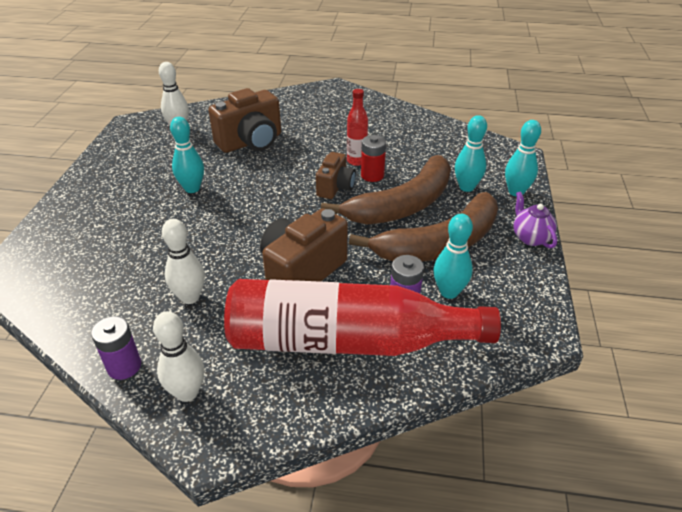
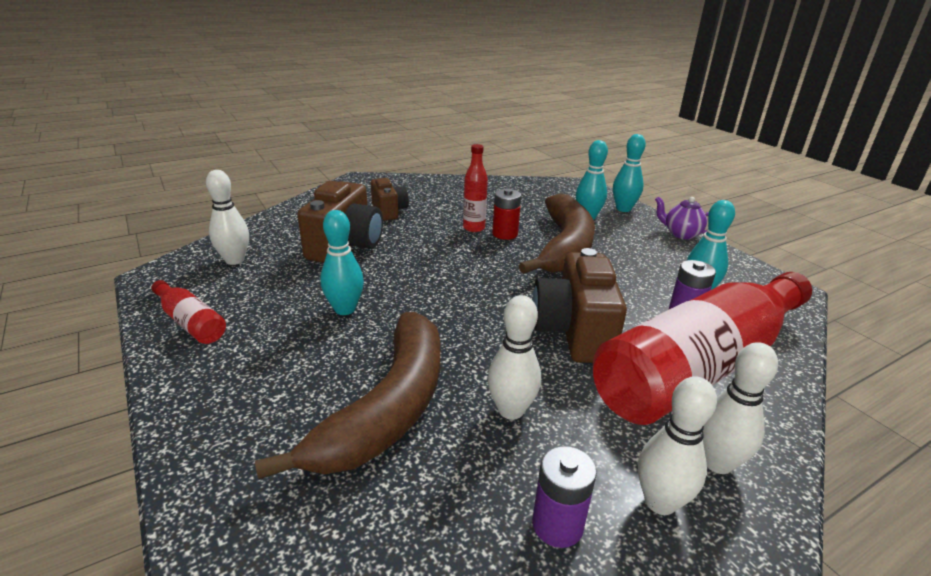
camera: 40 degrees left, 10 degrees down
(112, 161) = (190, 322): none -> red bottle
(252, 398) = (717, 463): none -> white bowling pin
(335, 187) = (489, 254): brown camera -> brown camera (389, 211)
(439, 244) = (636, 262): brown banana -> brown banana (388, 408)

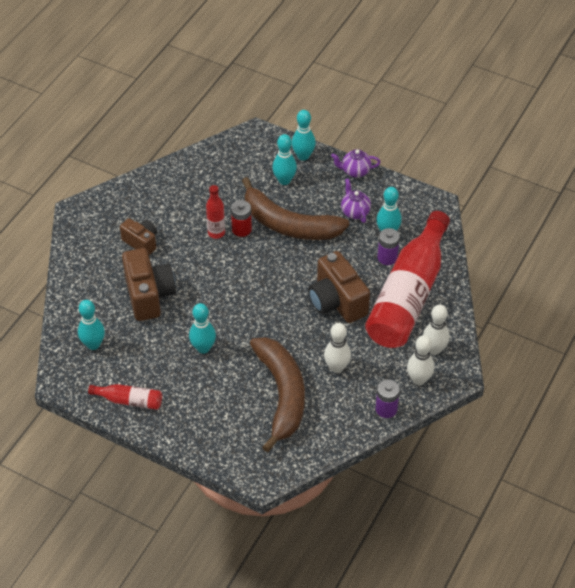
camera: 30 degrees left, 20 degrees up
(235, 260) = (93, 344): white bowling pin -> turquoise bowling pin
(564, 246) = (288, 224): brown banana -> brown banana turned 135 degrees clockwise
(660, 262) = (355, 212): none -> purple teapot

